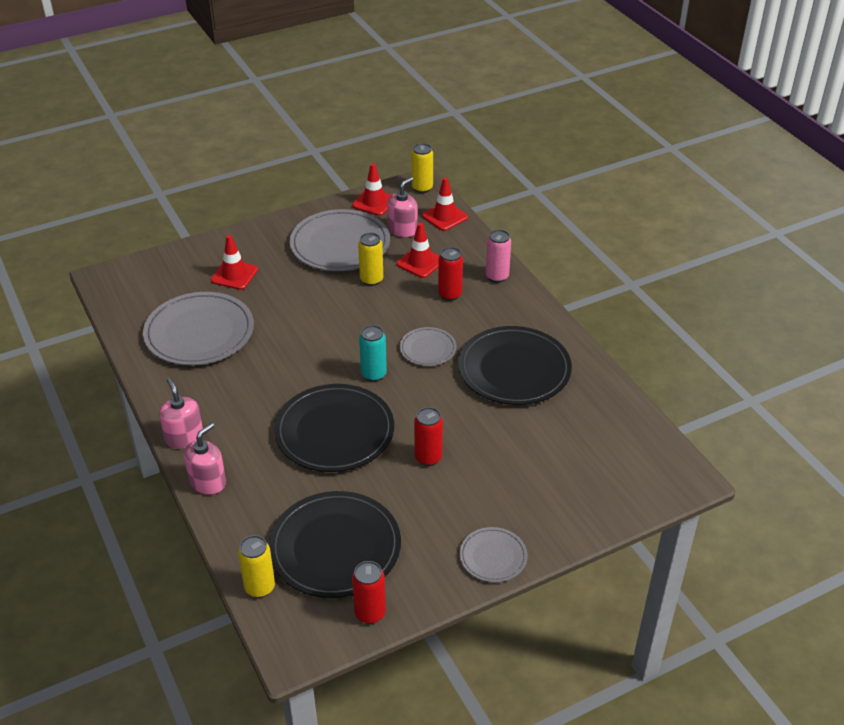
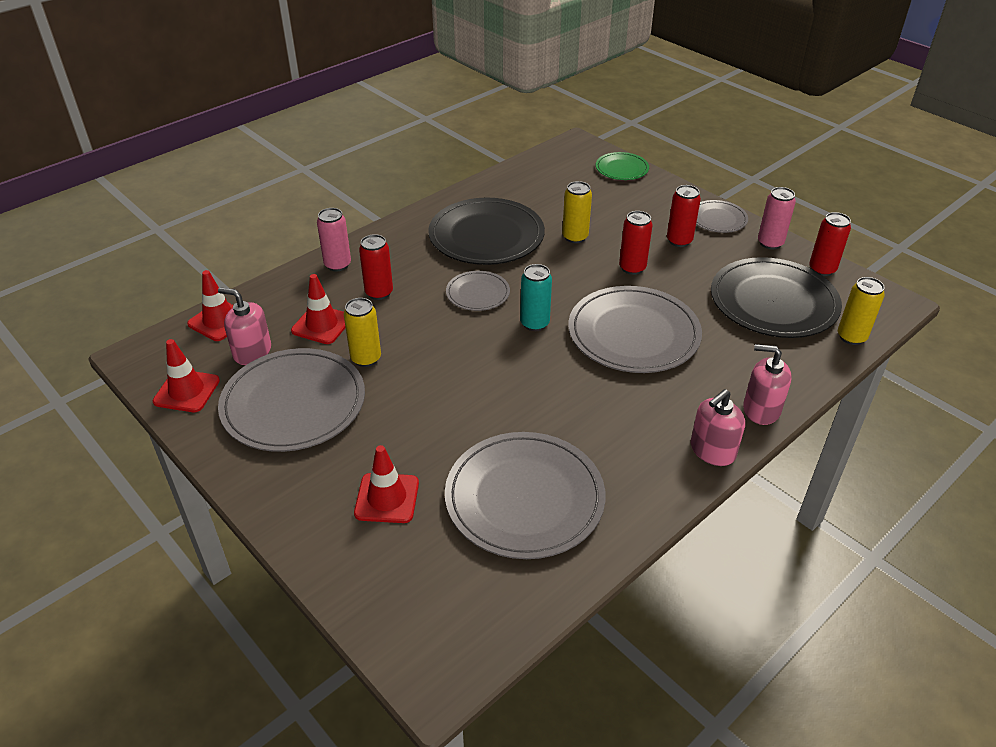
camera: 105 degrees left, 0 degrees up
(334, 431) = (633, 333): black plate -> grey plate
(422, 188) = (149, 352): yellow can -> yellow can (575, 237)
(432, 586) = (770, 243): none -> pink can
(461, 508) = (679, 241): none -> red can
(621, 504) = (622, 168): none -> green plate

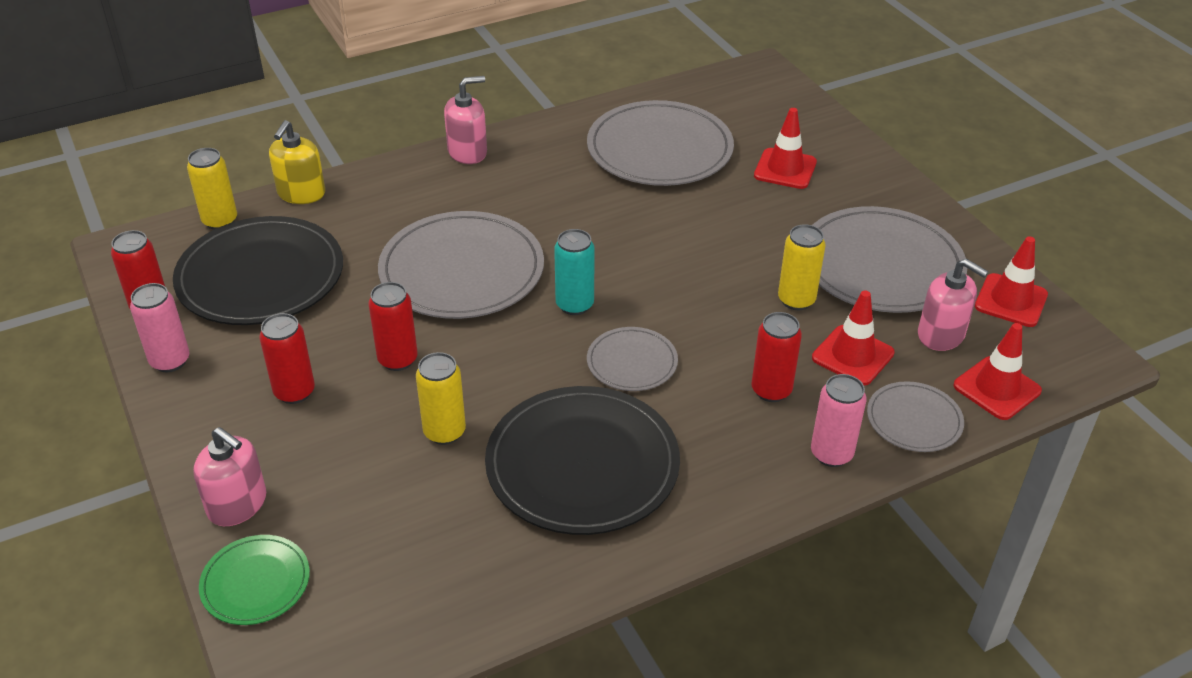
camera: 165 degrees left, 0 degrees up
(718, 219) = (199, 421): grey plate -> grey plate (914, 420)
(761, 409) = (391, 174): pink soap dispenser -> pink soap dispenser (237, 504)
(817, 374) = (301, 193): none -> yellow soap dispenser

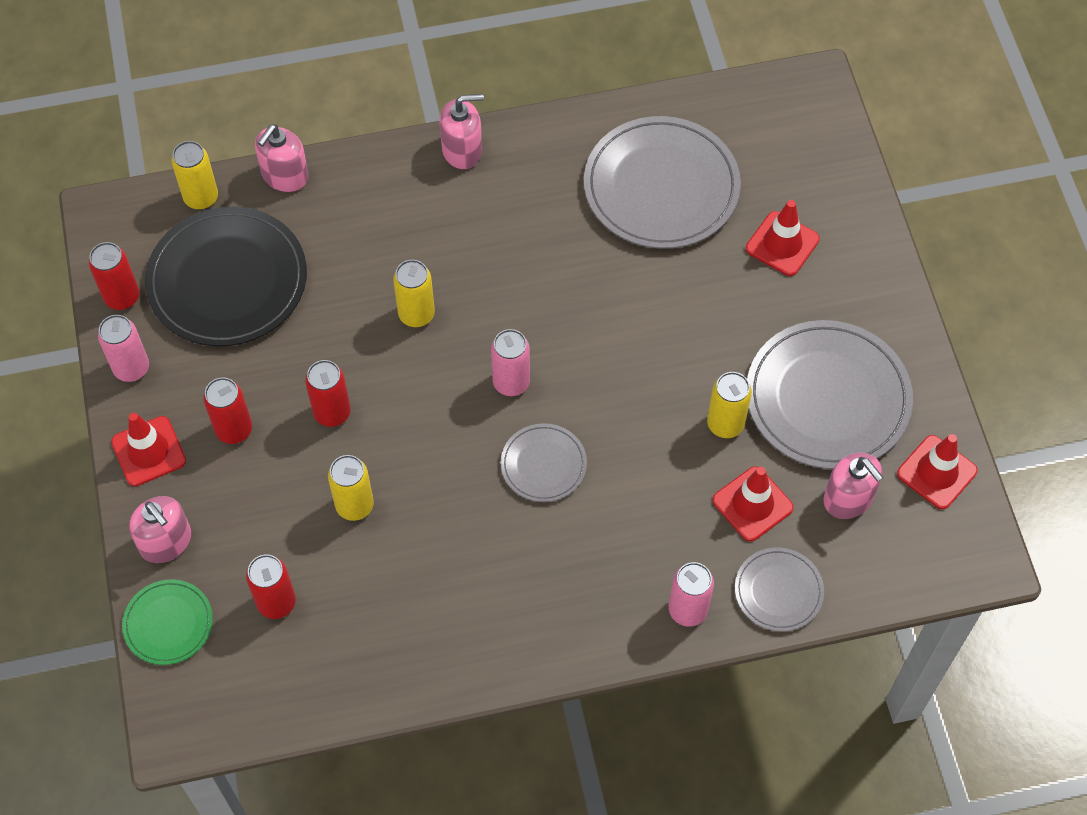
camera: 15 degrees right, 20 degrees up
(301, 193) = (285, 175): yellow soap dispenser -> pink soap dispenser
(462, 270) = (416, 314): grey plate -> yellow can
(574, 305) = (511, 382): turquoise can -> pink can
(582, 464) = (464, 569): black plate -> none
(771, 390) = (660, 527): red can -> red can (276, 602)
(997, 388) = (872, 574): red traffic cone -> red traffic cone (148, 451)

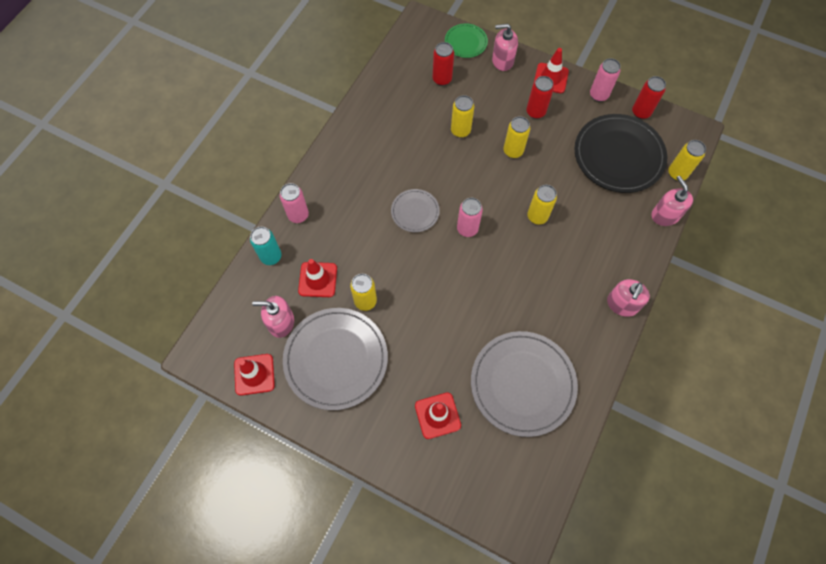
camera: 130 degrees right, 5 degrees up
(332, 412) = (513, 151): red can -> yellow can
(778, 591) = (271, 256): grey plate -> turquoise can

